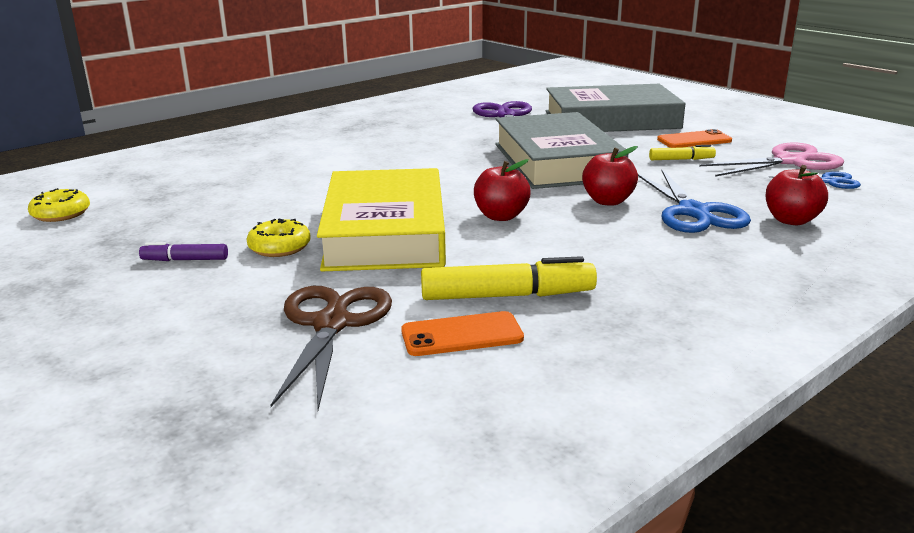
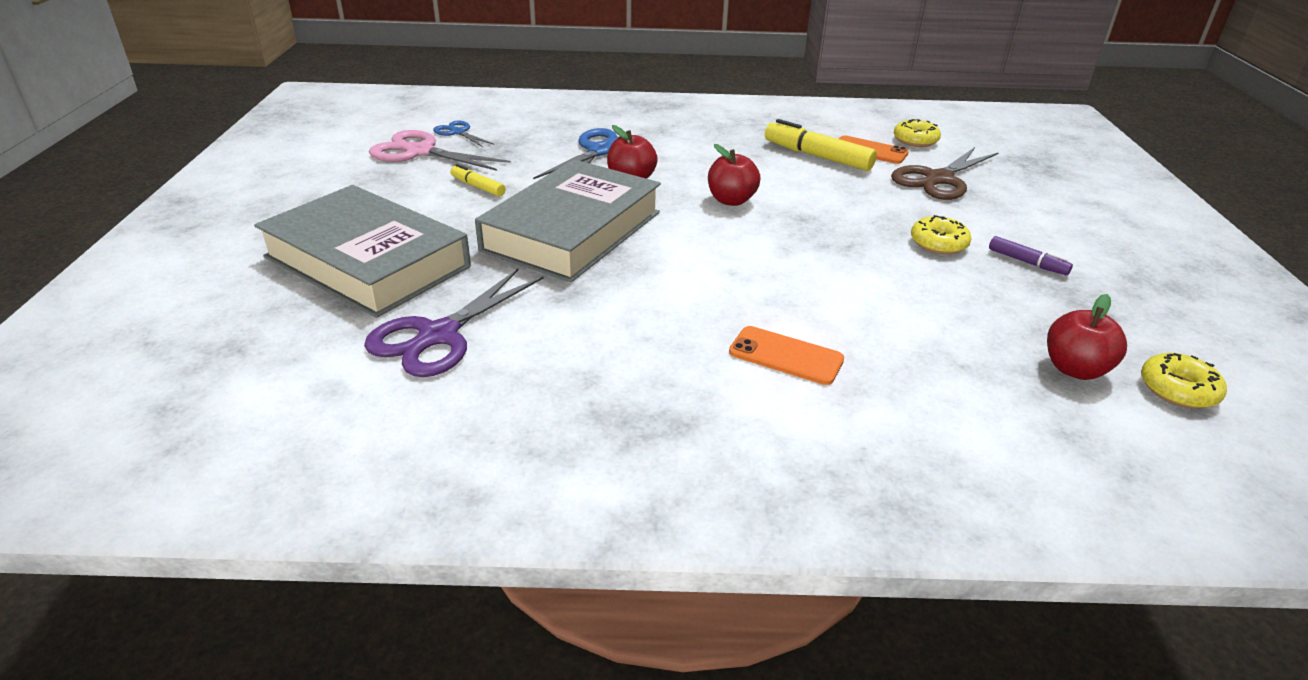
camera: 140 degrees left, 10 degrees up
(385, 232) = (839, 223): yellow book -> none
(424, 390) = (915, 140): none -> yellow donut
(694, 140) = (401, 199): orange phone -> orange phone (786, 356)
(791, 220) = (564, 127): red apple -> red apple (1074, 369)

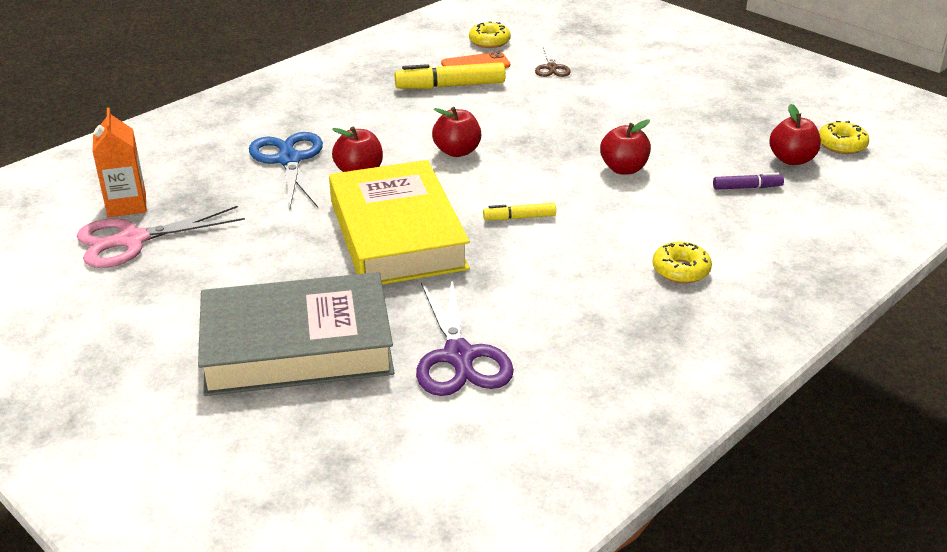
camera: 45 degrees left, 0 degrees up
(458, 132) = (127, 205): blue scissors -> orange carton
(478, 187) = (253, 241): yellow marker -> yellow marker (519, 218)
(572, 231) = (397, 234): grey book -> yellow book
(786, 356) = (665, 237): orange phone -> none
(856, 282) = (623, 169): none -> red apple
(938, 179) = (552, 68): brown scissors -> brown scissors, size x0.55
(938, 243) = (623, 117): yellow donut -> yellow donut (681, 270)
(1027, 262) = (683, 105): purple marker -> purple marker (747, 187)

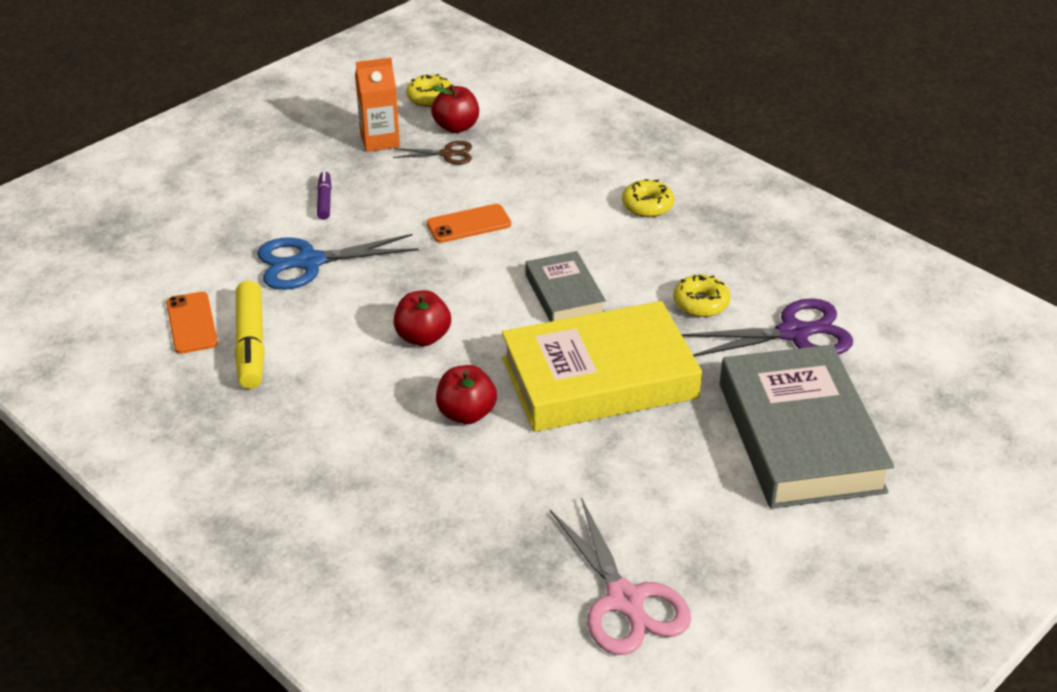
camera: 90 degrees left, 5 degrees up
(127, 205) = (542, 622): orange carton -> orange carton (380, 140)
(289, 160) = (433, 477): blue scissors -> blue scissors (309, 262)
(489, 41) = (123, 311): yellow donut -> yellow donut (701, 303)
(519, 218) = (564, 294): yellow marker -> grey book
(552, 68) = (218, 261): brown scissors -> brown scissors (447, 154)
(623, 169) = (469, 224): red apple -> orange phone
(747, 187) = (507, 157): purple marker -> purple marker (324, 200)

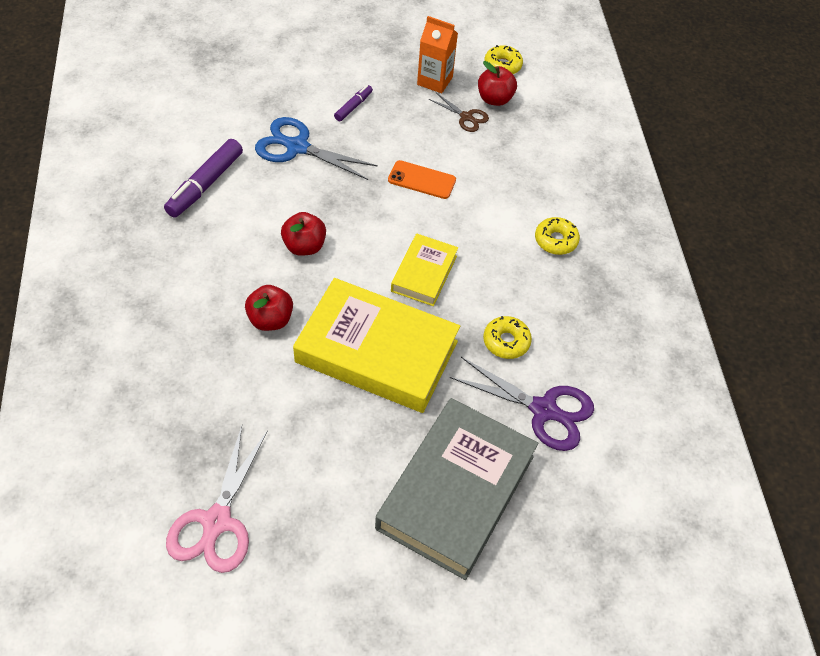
camera: 35 degrees right, 15 degrees up
(191, 323) = (189, 148): orange phone -> none
(251, 344) = (205, 184): yellow marker -> purple marker
(564, 294) = (424, 273): grey book -> yellow book

